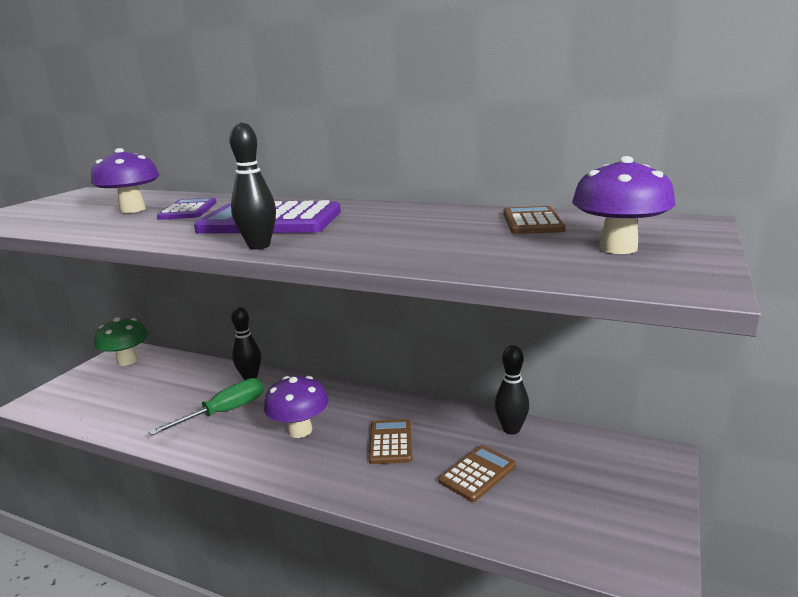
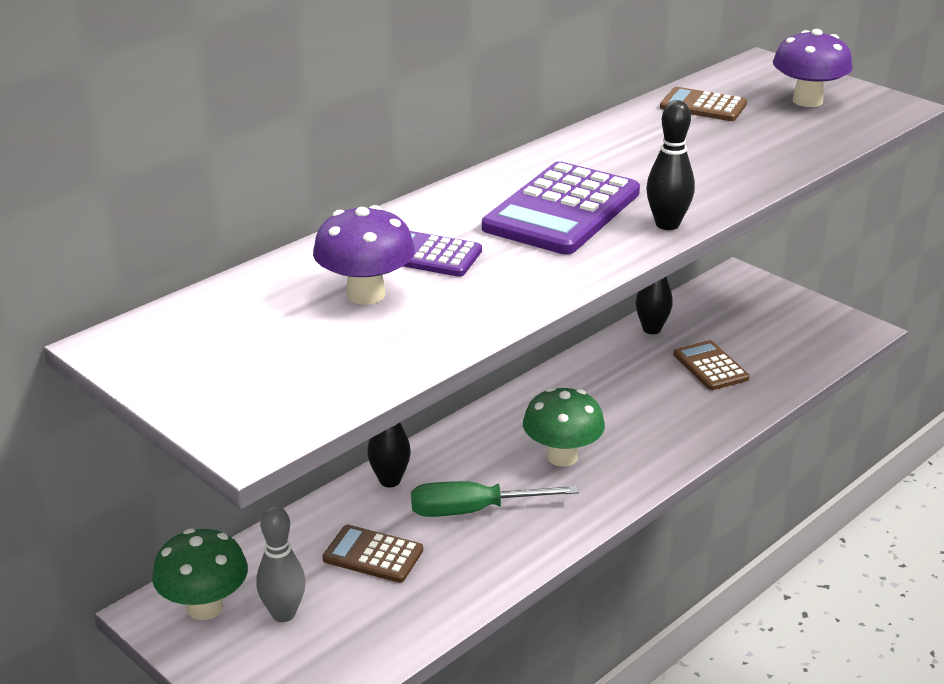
camera: 70 degrees left, 10 degrees up
(120, 381) = (283, 614): none -> grey bowling pin
(225, 412) = (473, 511): green screwdriver -> green screwdriver turned 75 degrees counterclockwise
(300, 430) = (562, 457): purple mushroom -> green mushroom
(390, 442) = (627, 402): brown calculator -> brown calculator (373, 555)

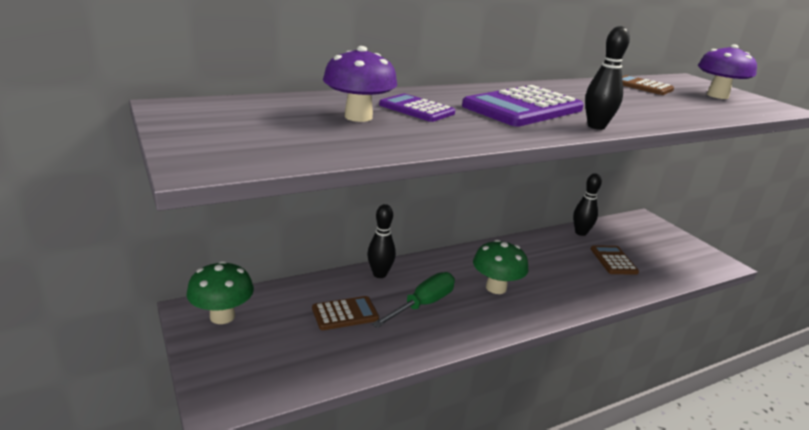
camera: 15 degrees right, 5 degrees down
(283, 614) = (267, 334): grey bowling pin -> none
(373, 555) = (345, 314): brown calculator -> brown calculator turned 120 degrees clockwise
(473, 511) = (423, 304): green screwdriver -> green screwdriver turned 120 degrees clockwise

